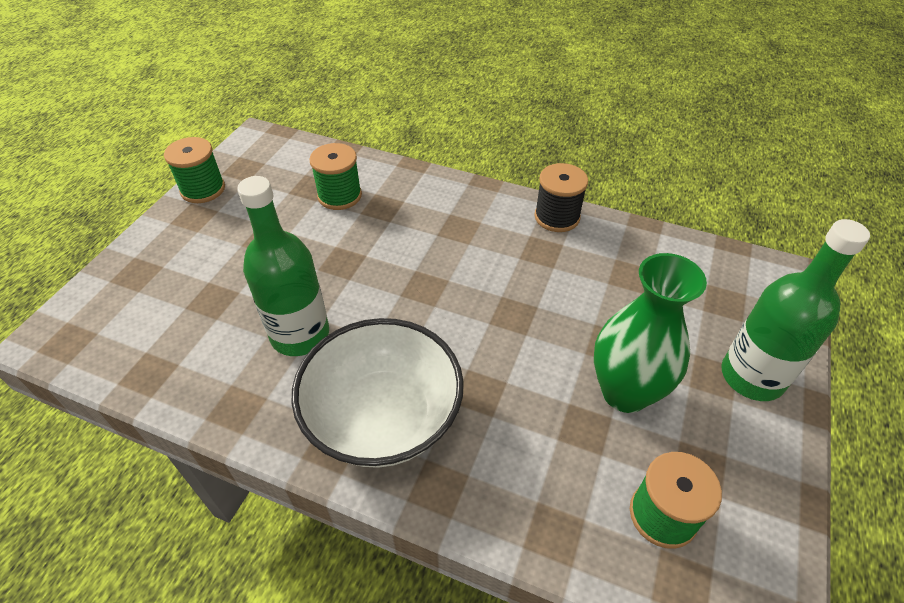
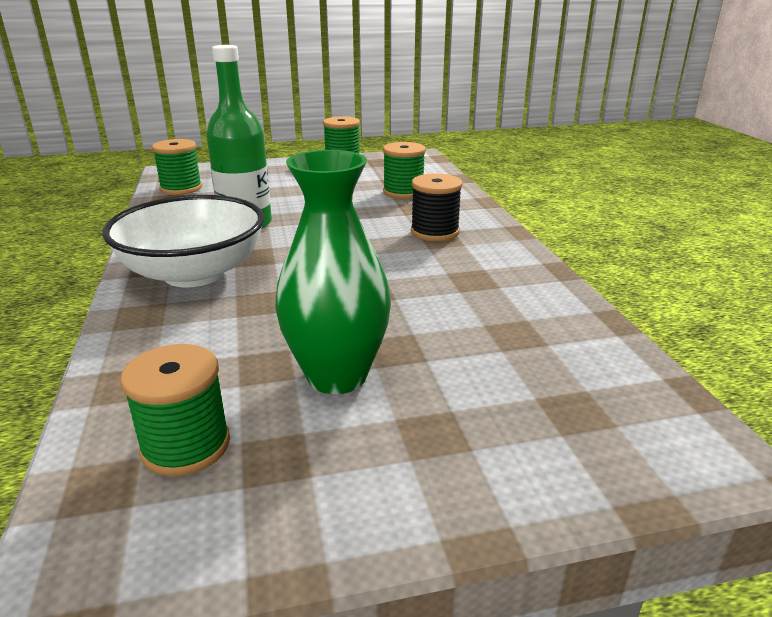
camera: 55 degrees right, 20 degrees down
(127, 349) = (181, 188): none -> green spool
(557, 217) = (533, 273): black spool -> black spool (434, 232)
(752, 376) = (468, 466): green bottle -> none

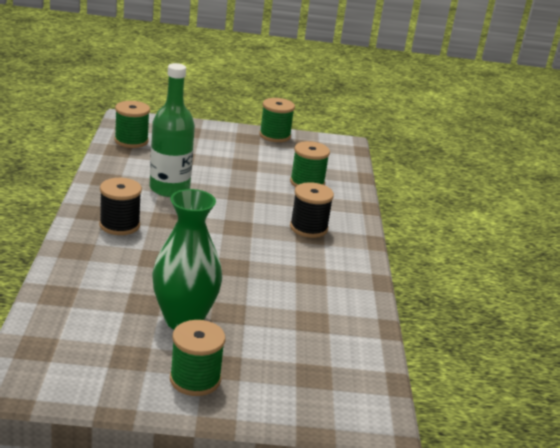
camera: 10 degrees right, 0 degrees up
(186, 446) = (84, 338): green spool -> green spool (195, 379)
(194, 273) = (119, 225): white bowl -> black spool

